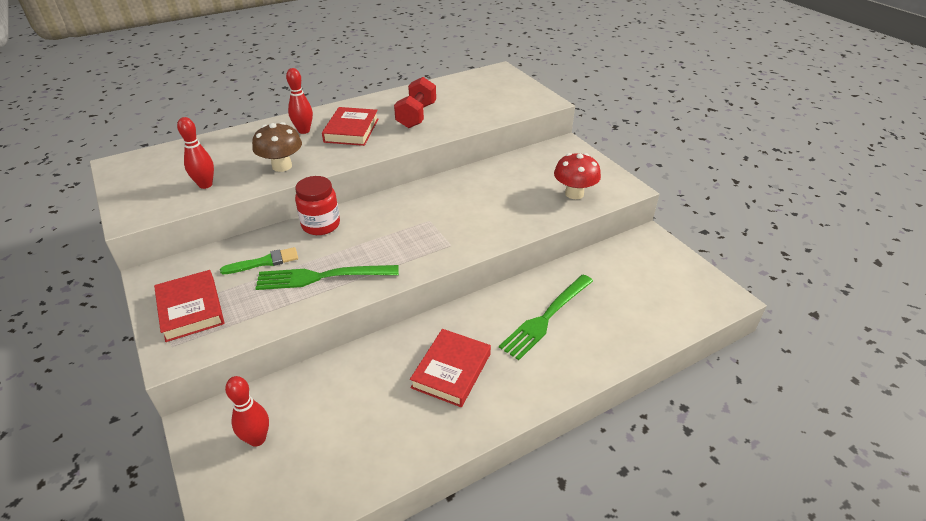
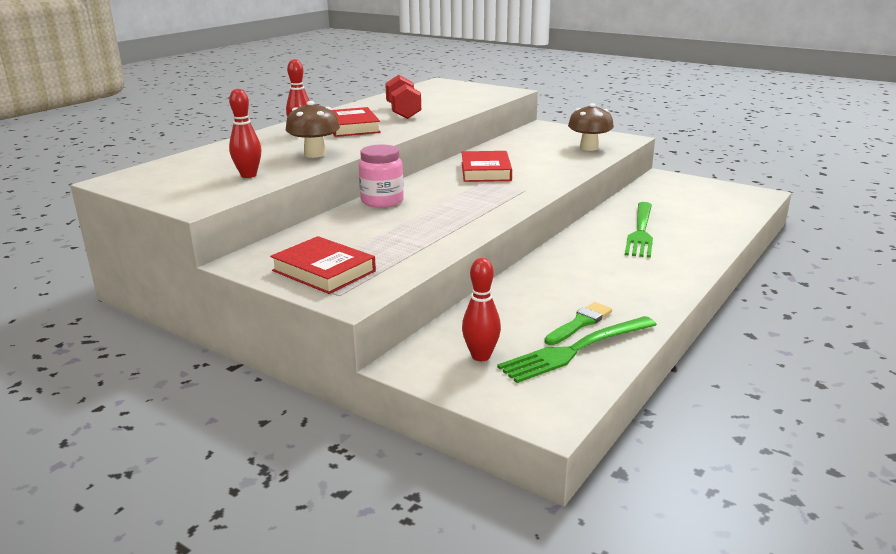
camera: 25 degrees left, 15 degrees down
(264, 262) = (358, 231): green brush -> green brush (580, 323)
(321, 225) = (382, 201): red jar -> pink jar
(321, 277) = (432, 227): green fork -> green fork (575, 350)
(451, 370) = (603, 275): red book -> red book (485, 171)
(574, 194) = (589, 148): red mushroom -> brown mushroom

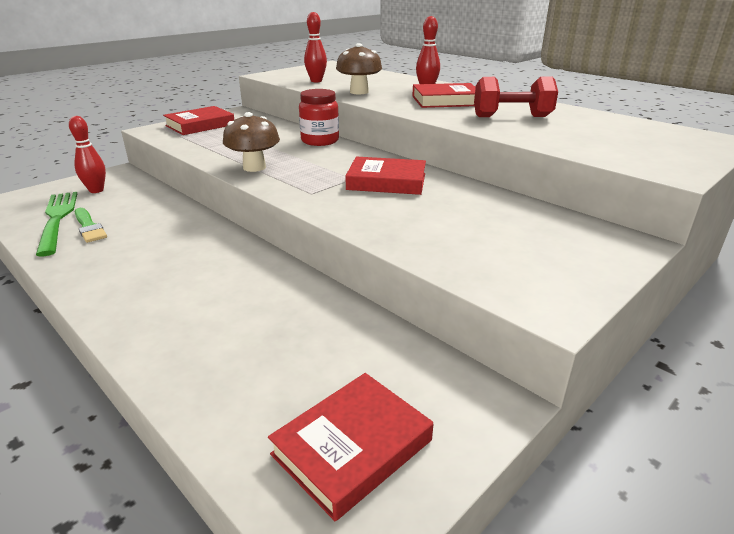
camera: 100 degrees right, 5 degrees up
(382, 201) = (320, 141): pink jar -> red jar
(589, 148) = (484, 259): brown mushroom -> brown mushroom (254, 167)
(641, 232) = (243, 304): green fork -> none
(717, 196) = (352, 447): none -> red book

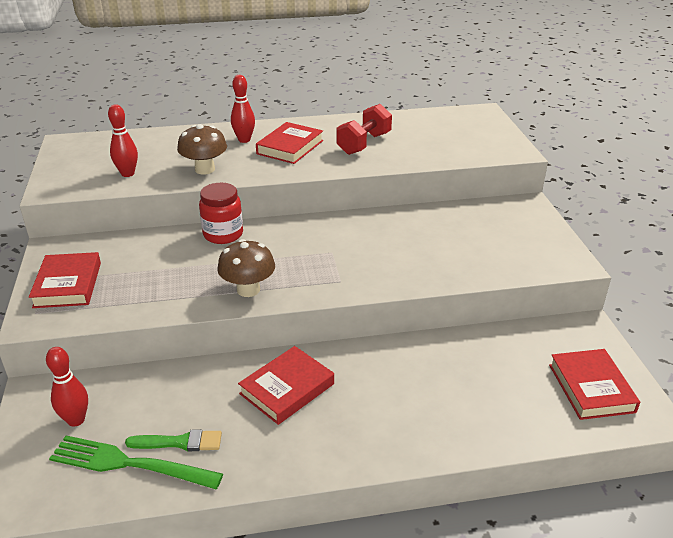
camera: 55 degrees left, 5 degrees up
(386, 181) = (355, 240): red book -> red book (287, 389)

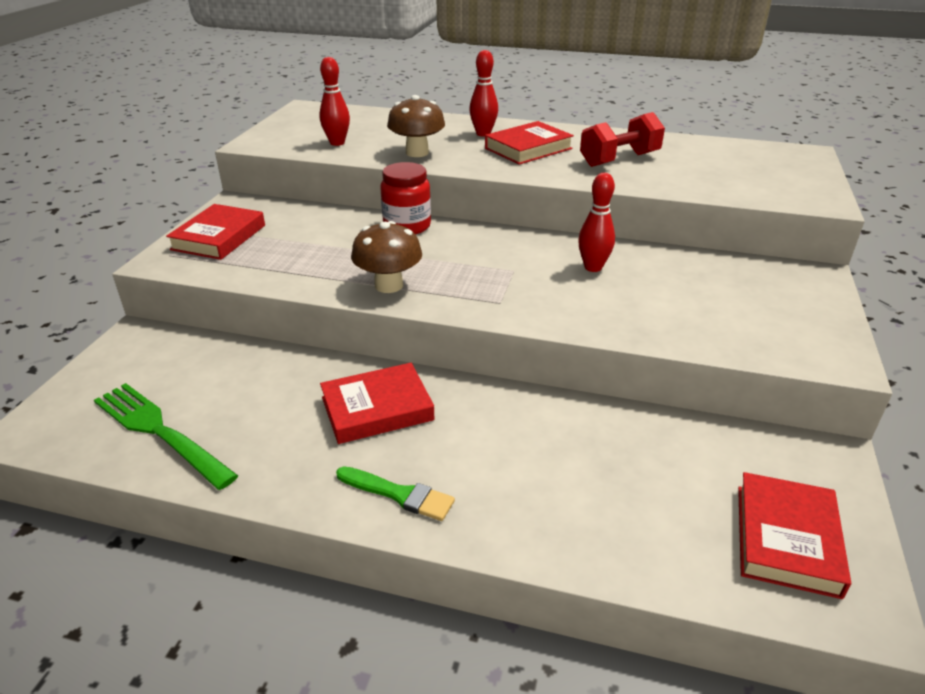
camera: 25 degrees right, 0 degrees up
(76, 420) = (148, 372): red bowling pin -> red bowling pin (593, 267)
(179, 442) = (223, 427): green brush -> green brush (399, 494)

